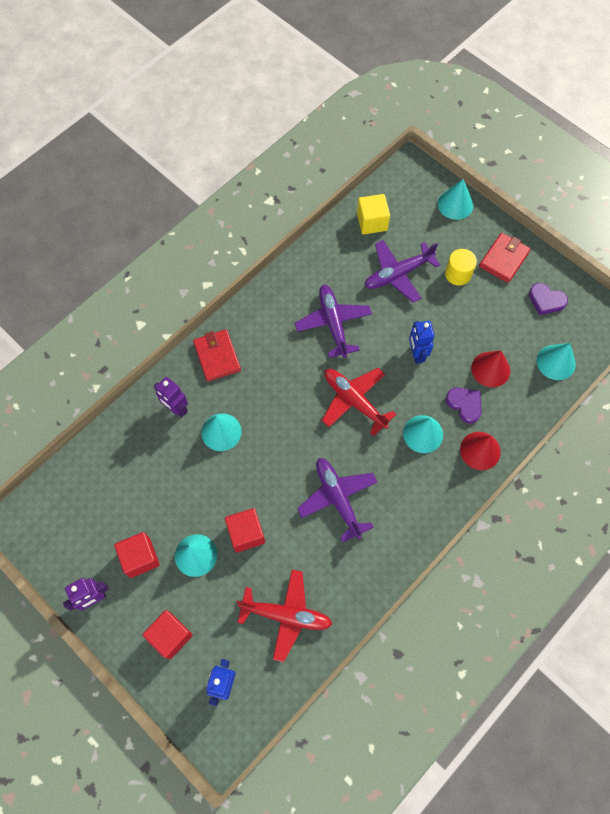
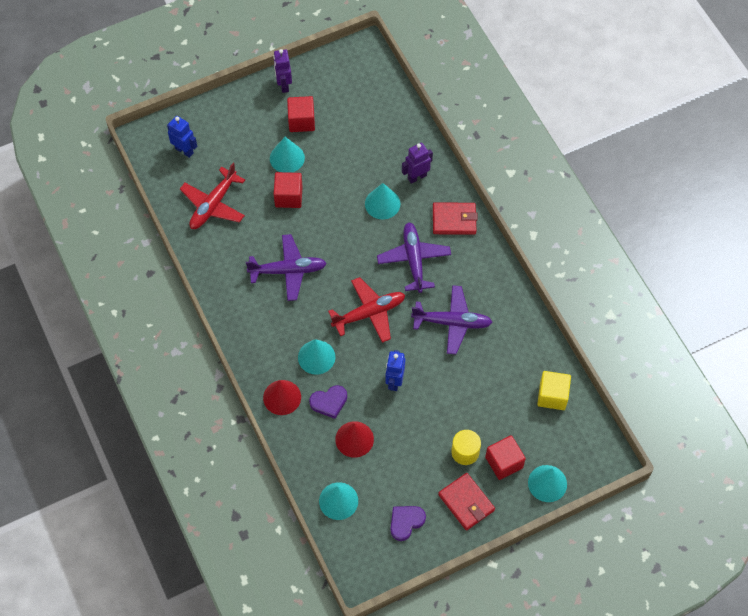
camera: 110 degrees right, 5 degrees down
(170, 636) = (234, 126): red cube -> red cube (504, 462)
(398, 274) = (484, 397): purple plane -> purple plane (414, 260)
(416, 354) = (394, 381): blue robot -> blue robot turned 90 degrees counterclockwise

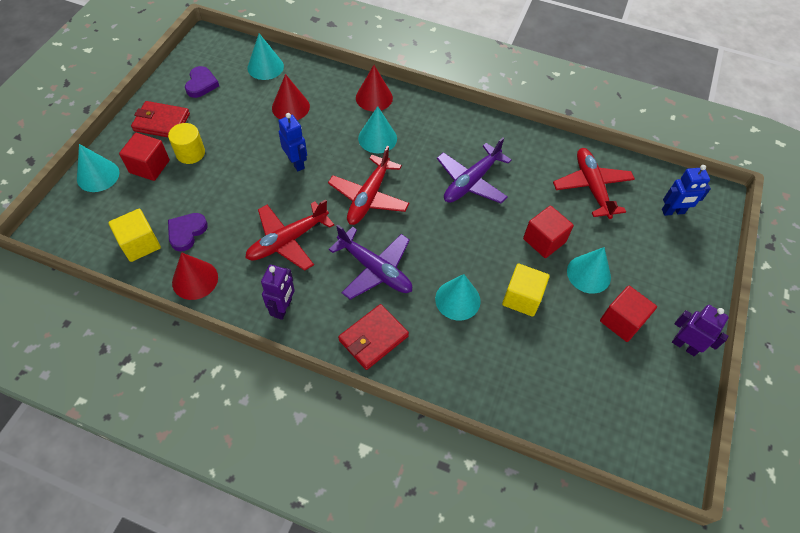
camera: 135 degrees right, 5 degrees down
(329, 402) = (335, 116): purple heart -> purple heart (186, 232)
(343, 176) = (522, 298): none -> yellow cube
(417, 177) = (454, 355): purple robot -> purple robot (283, 308)
(452, 322) = (287, 241): purple plane -> red plane
(533, 340) = (195, 279): none -> red cone

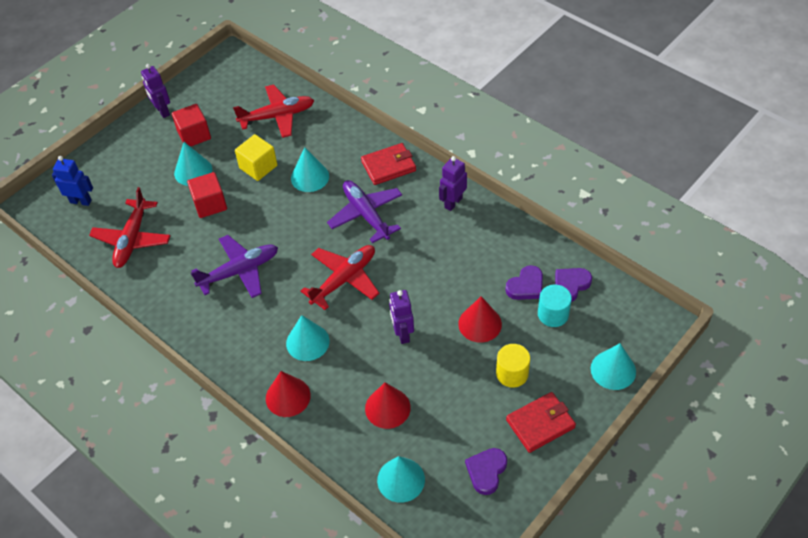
camera: 155 degrees left, 5 degrees down
(140, 244) = (570, 285): yellow cube -> purple heart
(149, 166) = (557, 367): red cube -> none
(157, 211) = (553, 314): none -> turquoise cylinder
(162, 122) = (540, 424): red wallet -> red wallet turned 60 degrees counterclockwise
(195, 279) = (523, 242): red cone -> red cone (480, 324)
(287, 241) = (434, 256): red plane -> red plane (277, 116)
(296, 163) = (402, 334): blue robot -> purple robot

